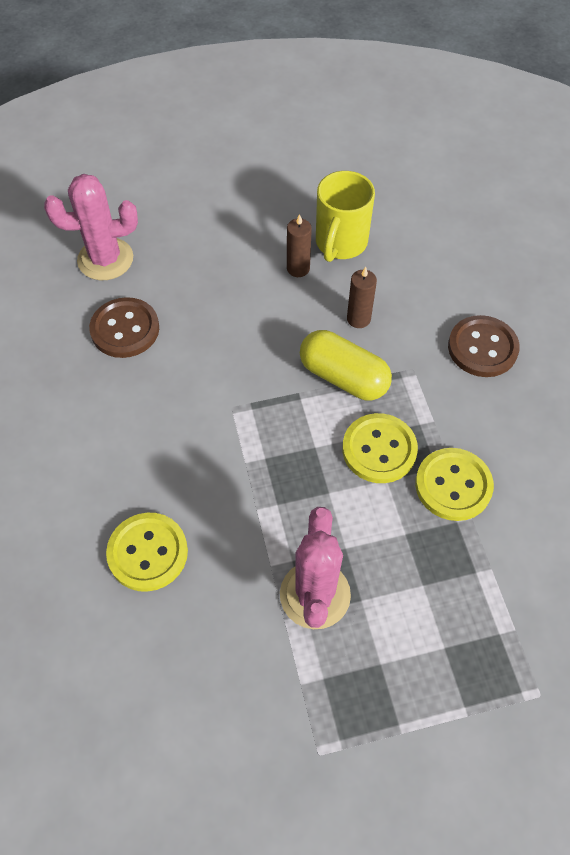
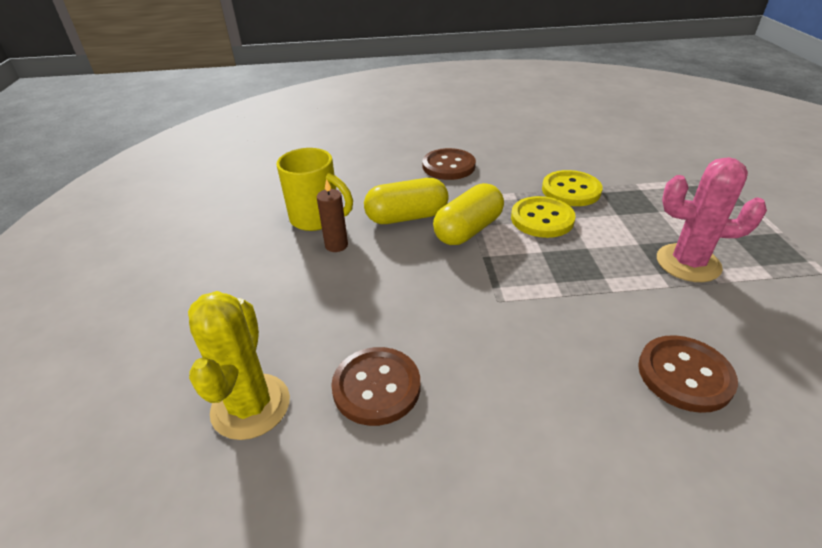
camera: 80 degrees left, 20 degrees down
(105, 259) = (251, 406): pink cactus -> yellow cactus
(148, 553) = (684, 375): yellow button -> brown button
(358, 319) = (407, 217): brown candle -> yellow capsule

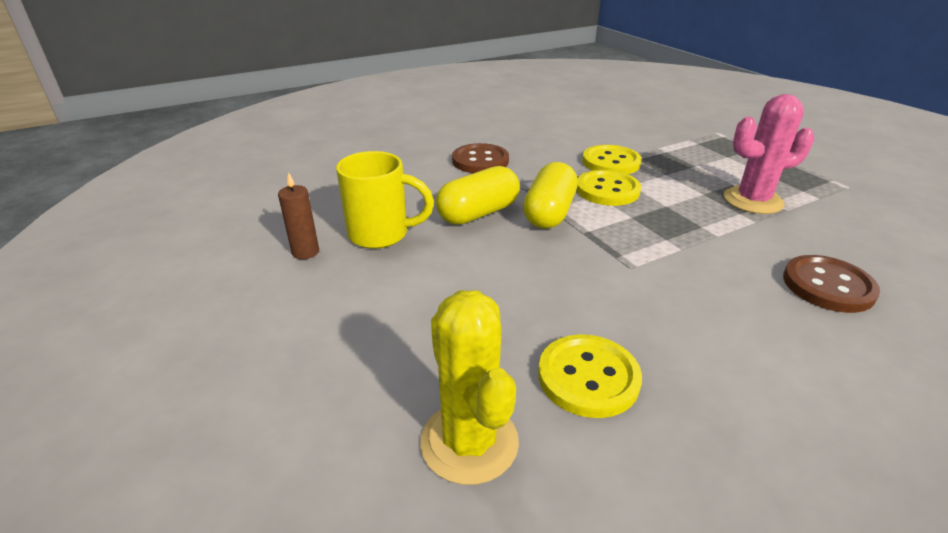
camera: 25 degrees left, 5 degrees down
(336, 245) = (426, 255): brown candle -> brown candle (305, 252)
(376, 387) = (588, 377): brown button -> yellow button

